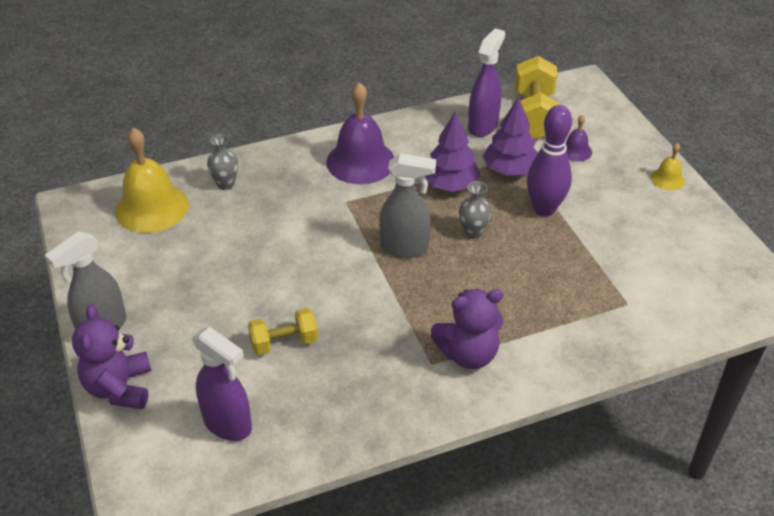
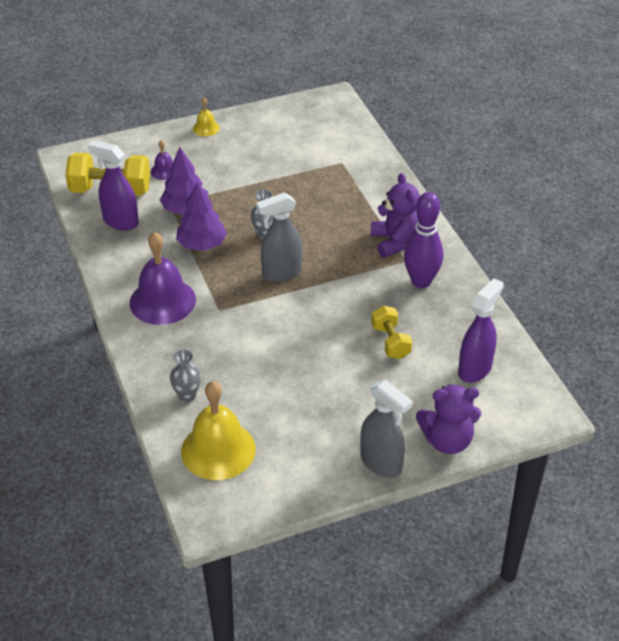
camera: 90 degrees left, 0 degrees up
(405, 248) = (281, 273): grey spray bottle -> grey spray bottle turned 120 degrees counterclockwise
(544, 209) = (237, 194): purple bowling pin -> purple bowling pin (421, 281)

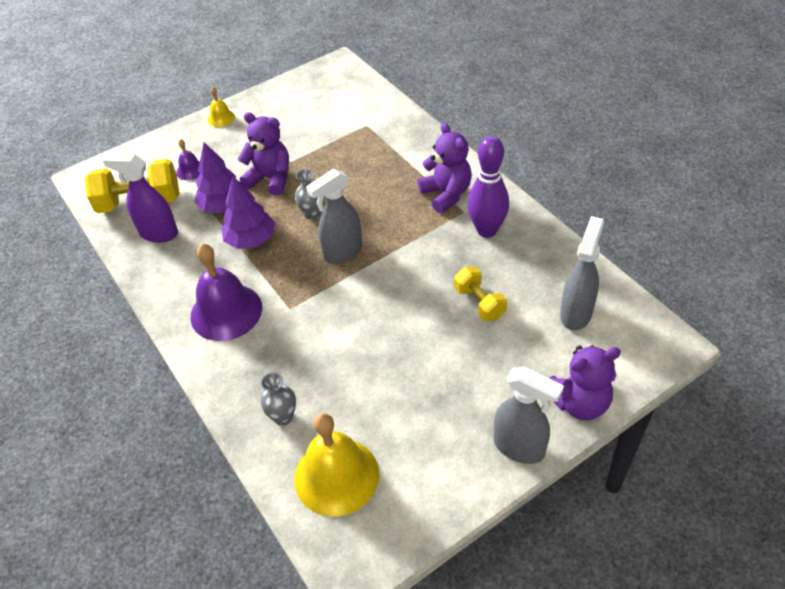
camera: 10 degrees left, 5 degrees up
(236, 194) = (270, 179): none -> purple teddy bear
(475, 369) = (576, 313): purple spray bottle -> grey spray bottle

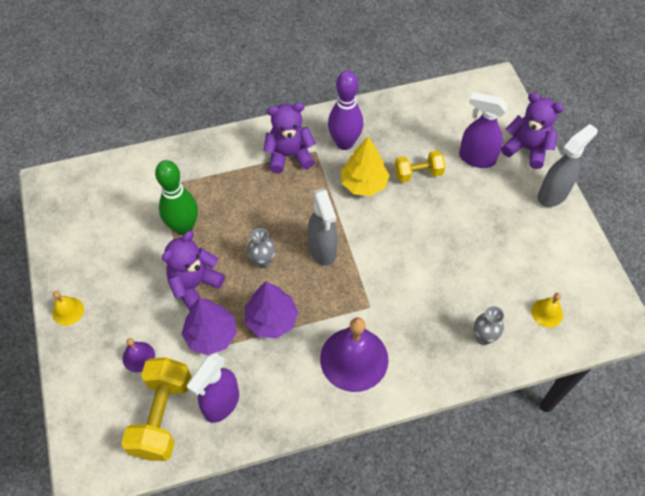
camera: 75 degrees left, 10 degrees up
(328, 152) = (184, 227): none -> green bowling pin
(336, 476) = (547, 313): yellow bell -> yellow bell, size x0.47
(441, 261) = (364, 184): none -> yellow tree
(532, 352) = (476, 158): none -> purple spray bottle
(576, 313) = (450, 121): grey spray bottle -> none
(579, 402) = (527, 149): purple teddy bear -> purple teddy bear turned 60 degrees counterclockwise

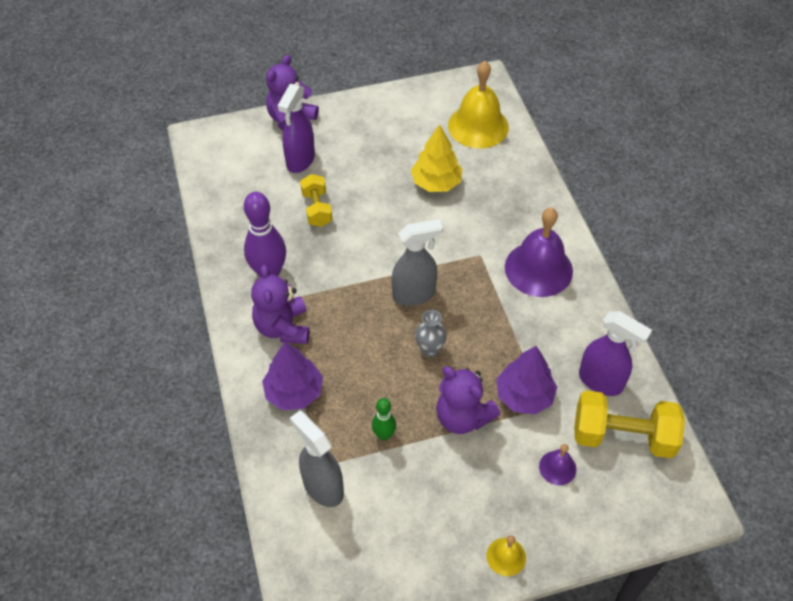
camera: 90 degrees left, 5 degrees down
(184, 227) = (384, 435): green bowling pin -> green bowling pin, size x0.53
(271, 320) = (501, 339): purple tree -> purple tree (294, 392)
(364, 184) = (328, 256): yellow tree -> yellow tree (436, 183)
(483, 337) = (506, 171): grey vase -> none
(547, 313) = (478, 126): yellow bell -> yellow bell, size x2.11
(553, 194) = (348, 108): grey spray bottle -> grey spray bottle (322, 487)

